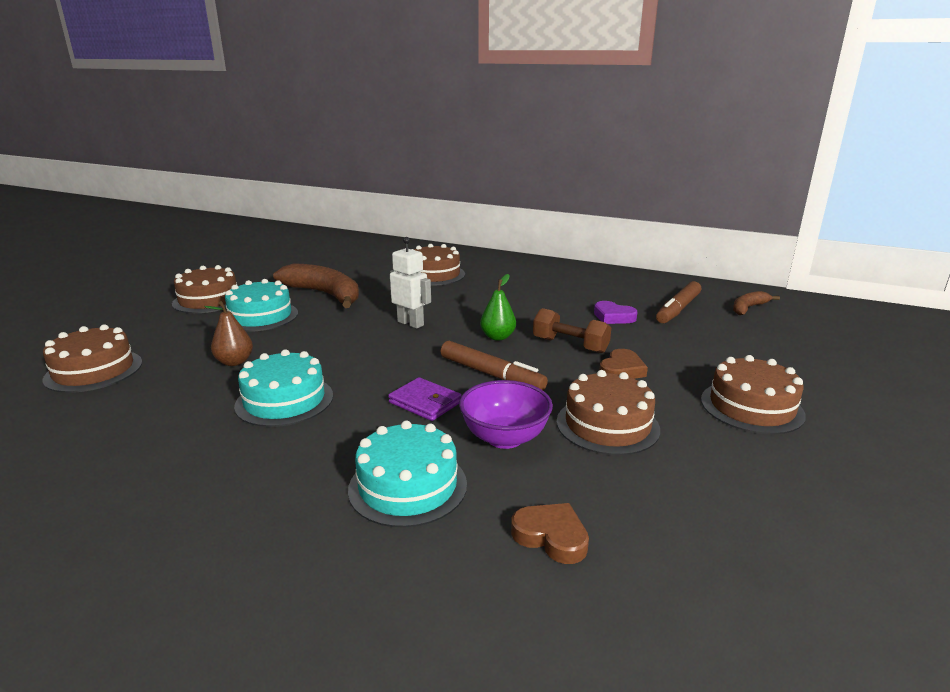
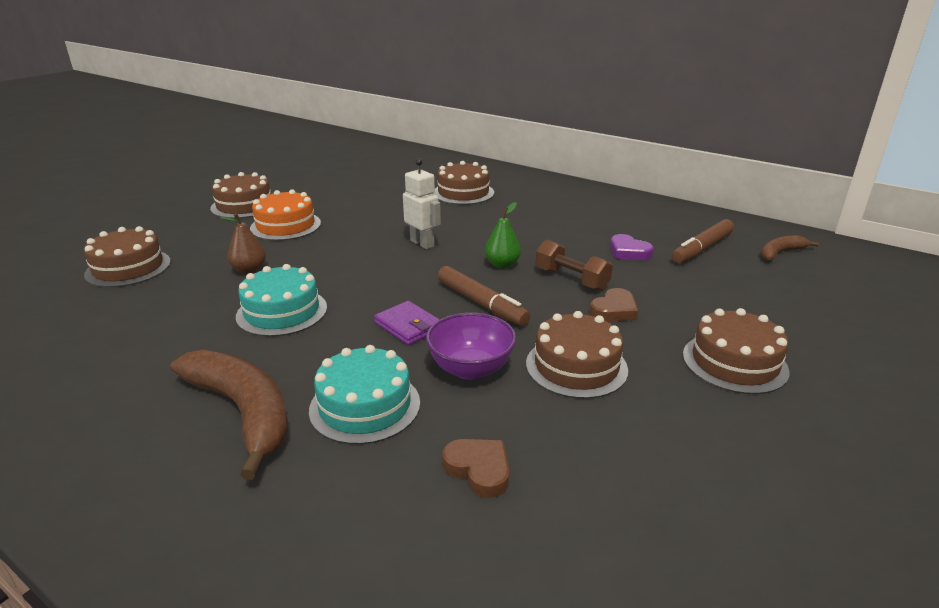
camera: 10 degrees right, 5 degrees up
(260, 316) = (285, 226): turquoise cake -> orange cake
(324, 294) = (351, 207): brown banana -> brown banana (243, 412)

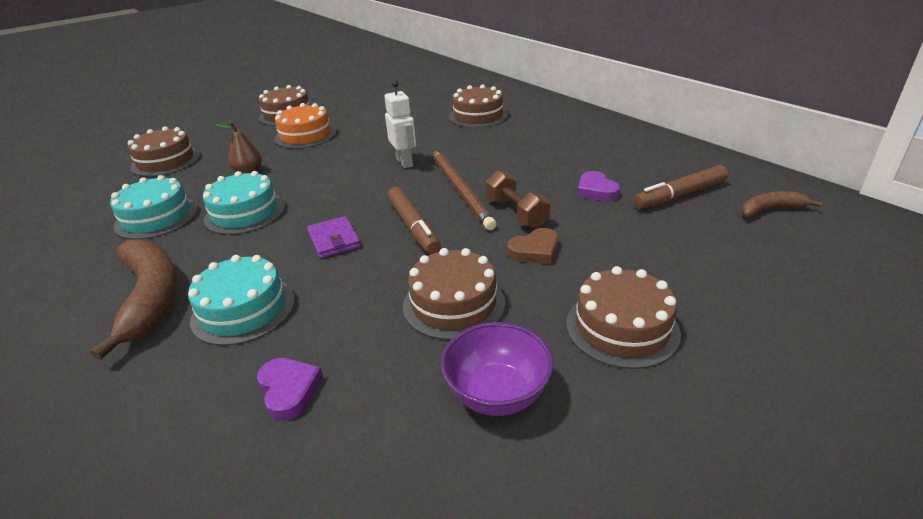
camera: 20 degrees right, 5 degrees up
(173, 329) = (156, 217): none -> turquoise cake
(471, 369) = (356, 290): purple bowl -> purple bowl (497, 394)
(479, 469) = (289, 390): brown heart -> purple heart
(502, 264) = (461, 190): green pear -> brown pencil

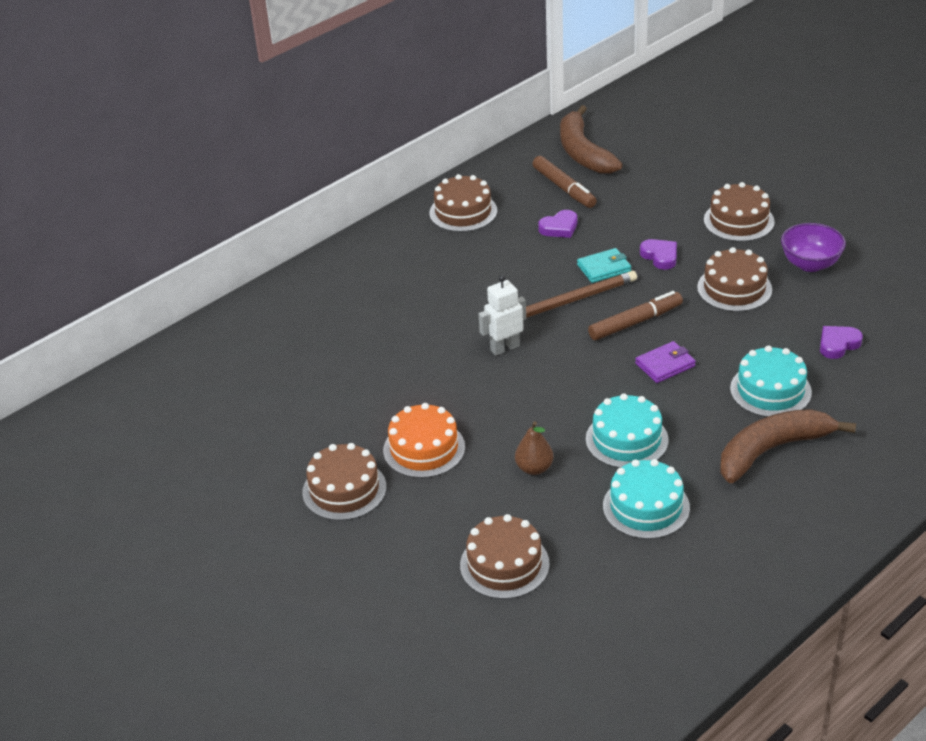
camera: 95 degrees left, 5 degrees up
(478, 116) = (373, 309): brown cake -> brown cake (463, 212)
(516, 213) = (604, 268): brown dumbbell -> turquoise wallet
(535, 251) = (660, 256): brown heart -> purple heart
(770, 209) = (583, 152): brown banana -> brown banana, size x1.93

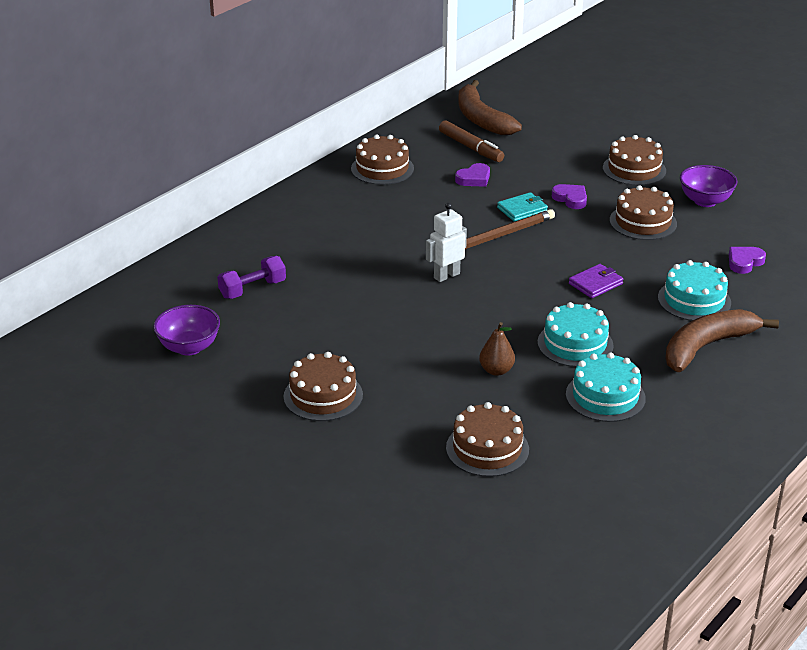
camera: 10 degrees left, 5 degrees down
(218, 424) = (189, 347): none -> purple bowl
(297, 356) = (252, 289): none -> purple dumbbell
(424, 449) = (390, 359): orange cake -> none
(635, 322) = (560, 251): brown marker -> none

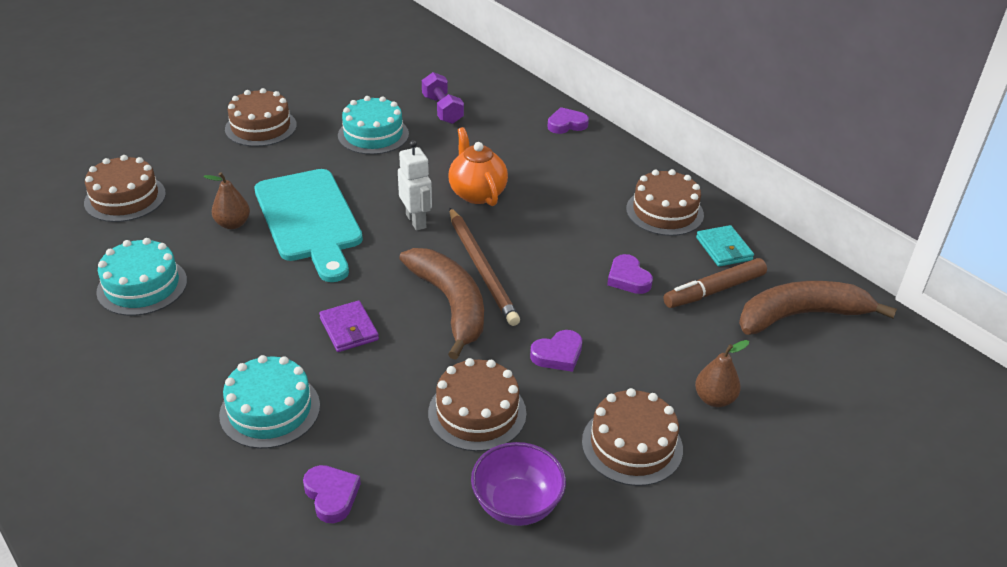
camera: 100 degrees right, 5 degrees up
(189, 347) = (368, 75): purple bowl -> none
(260, 220) = (566, 124): none -> purple heart
(392, 252) = (477, 193): none -> orange teapot
(470, 330) = (309, 219): none -> turquoise cutting board
(522, 209) = (541, 304): turquoise wallet -> turquoise wallet (724, 249)
(575, 344) = (242, 285): turquoise cake -> turquoise cake (373, 135)
(578, 145) = (714, 399): none -> brown pear
(706, 347) = (170, 391): brown banana -> brown banana (450, 304)

